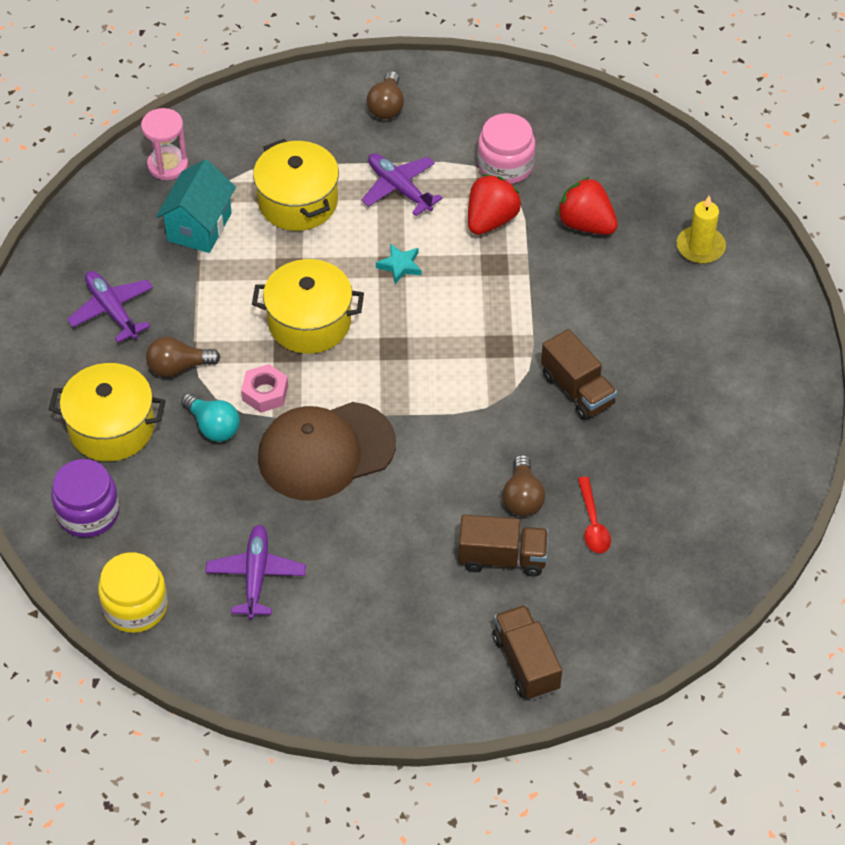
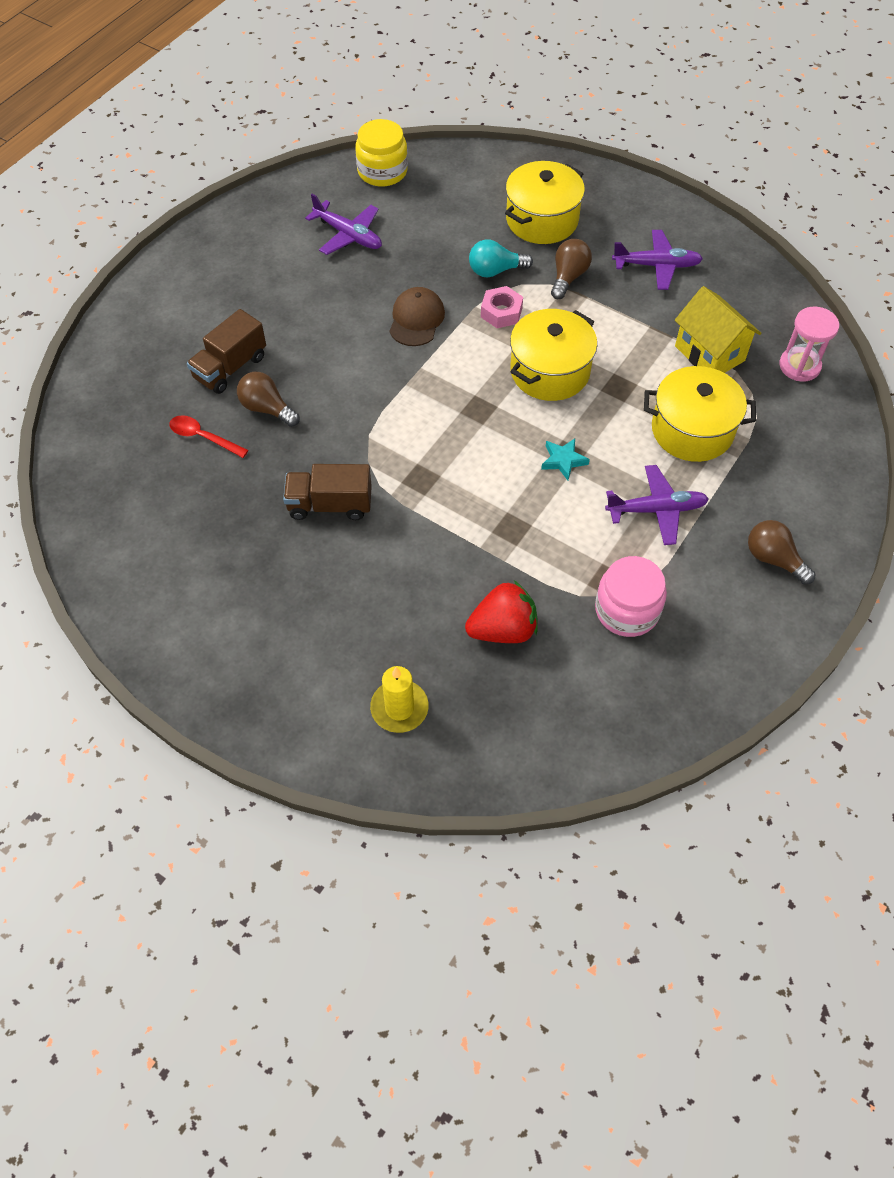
camera: 125 degrees right, 5 degrees up
(88, 512) = (478, 180): purple jar -> none
(199, 227) = (709, 353): turquoise house -> yellow house
(325, 451) = (416, 319): brown cap -> brown cap, size x0.57
(491, 220) = (565, 557): red strawberry -> none
(526, 663) = (140, 333): brown truck -> none

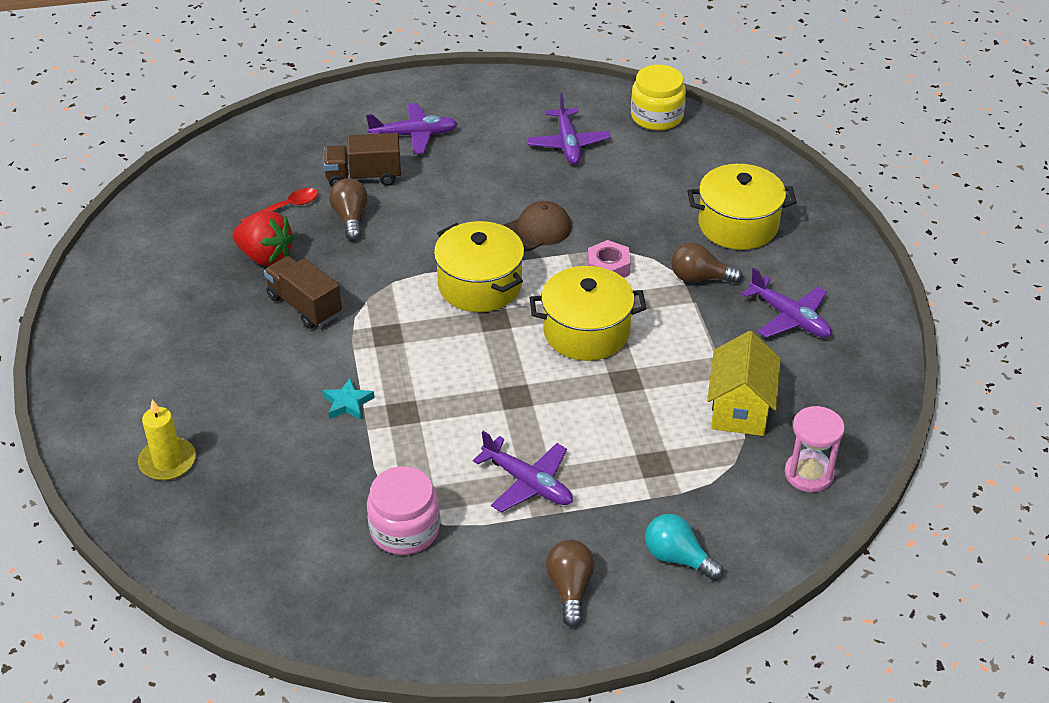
camera: 45 degrees right, 15 degrees down
(203, 437) = (286, 208): red spoon -> red spoon turned 75 degrees clockwise
(222, 305) = (414, 135): none -> purple plane
(495, 271) = (646, 236): turquoise light bulb -> turquoise light bulb (677, 558)
(503, 629) = (302, 470): red strawberry -> red strawberry (265, 256)
(563, 460) = (506, 398): turquoise star -> turquoise star (347, 403)
(568, 277) = (700, 278): brown light bulb -> brown light bulb turned 150 degrees counterclockwise
(692, 430) = (641, 451): yellow pot -> yellow pot (480, 285)

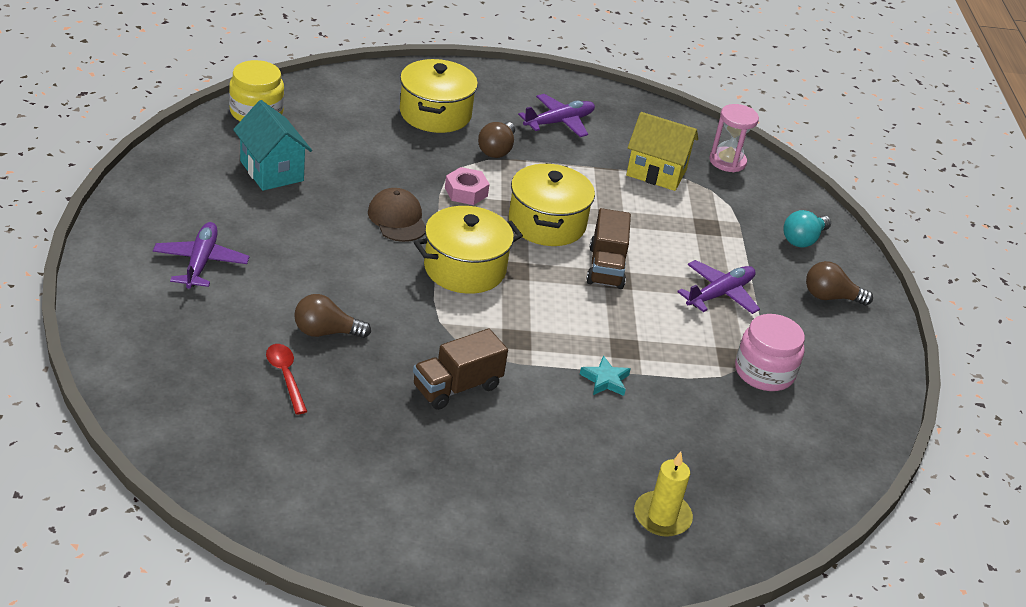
camera: 85 degrees left, 5 degrees down
(265, 256) = (365, 404): red strawberry -> none
(363, 177) = (257, 311): brown truck -> brown truck (606, 267)
(568, 144) = (272, 171): purple plane -> turquoise house

